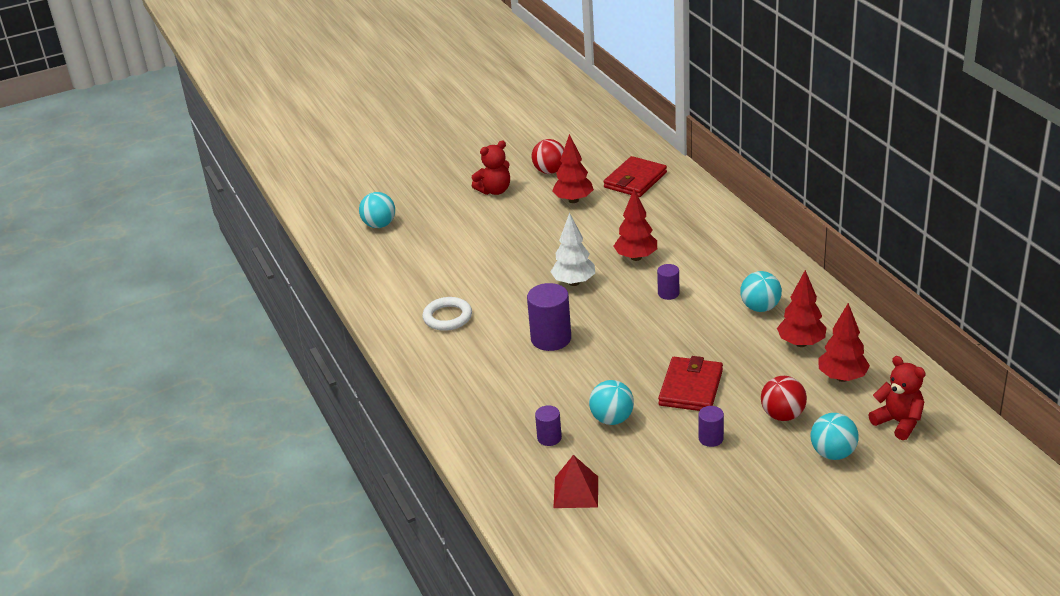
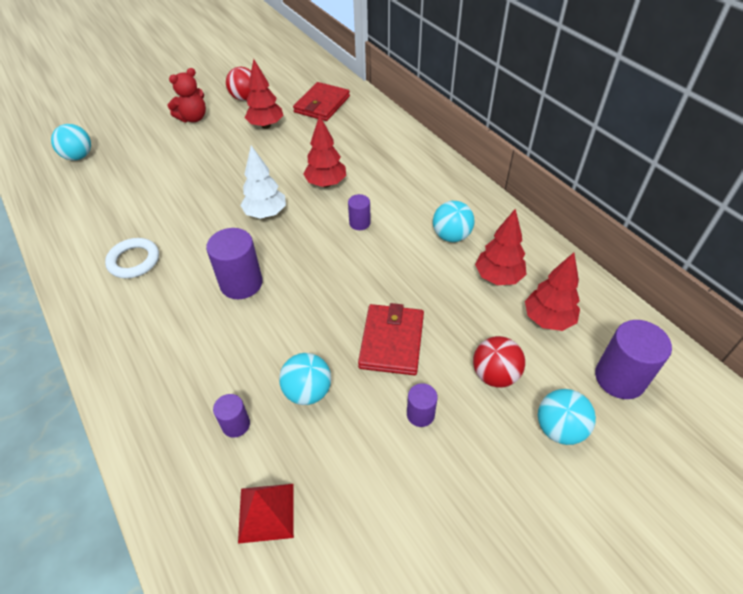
camera: 10 degrees left, 15 degrees up
(898, 422) = (619, 378): red teddy bear -> purple cylinder

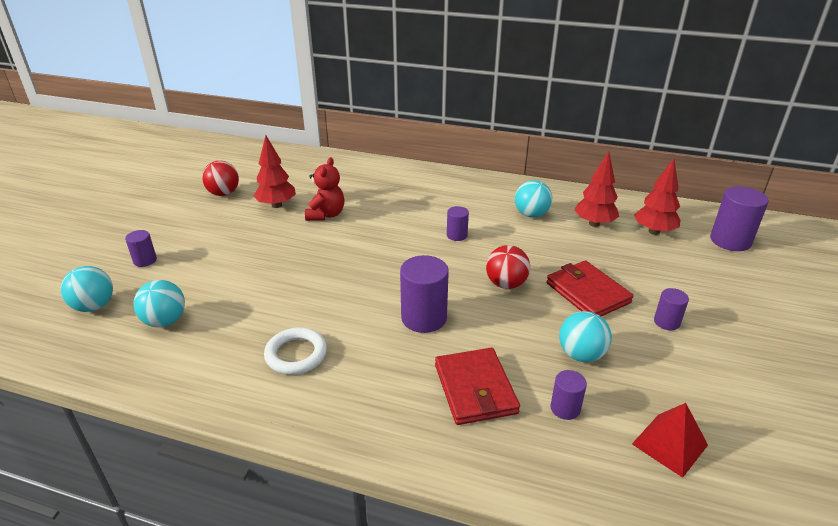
camera: 40 degrees left, 15 degrees down
(139, 134) = (145, 260): none -> purple cylinder
(193, 118) = (190, 226): red teddy bear -> red teddy bear (326, 215)
(266, 214) = (371, 263): white tree -> none
(322, 104) = (307, 173): red wallet -> red wallet (475, 389)
(326, 184) = (392, 222): red tree -> none
(494, 375) = (671, 276): red ball -> red ball (506, 284)
(559, 428) = (742, 282): turquoise ball -> turquoise ball (165, 321)

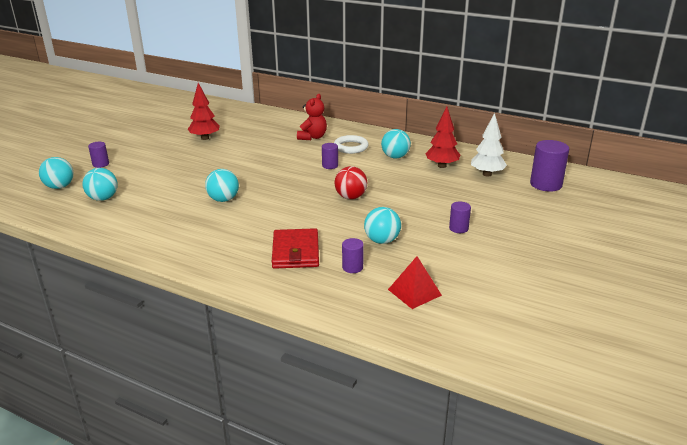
camera: 10 degrees right, 5 degrees down
(223, 193) = (169, 128): red ball -> none
(296, 354) = (183, 223): white ring -> white ring (351, 147)
(326, 215) = (238, 146): red teddy bear -> red teddy bear (312, 137)
(338, 305) = (223, 199): none -> turquoise ball
(424, 318) = (280, 211): purple cylinder -> none
(587, 293) = (409, 207): red wallet -> none
(654, 231) = (487, 174): red tree -> white tree

